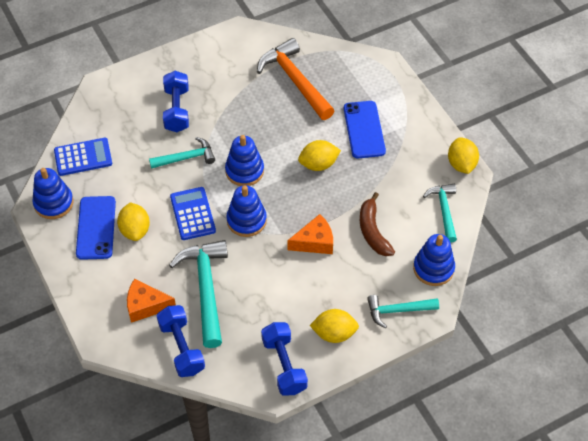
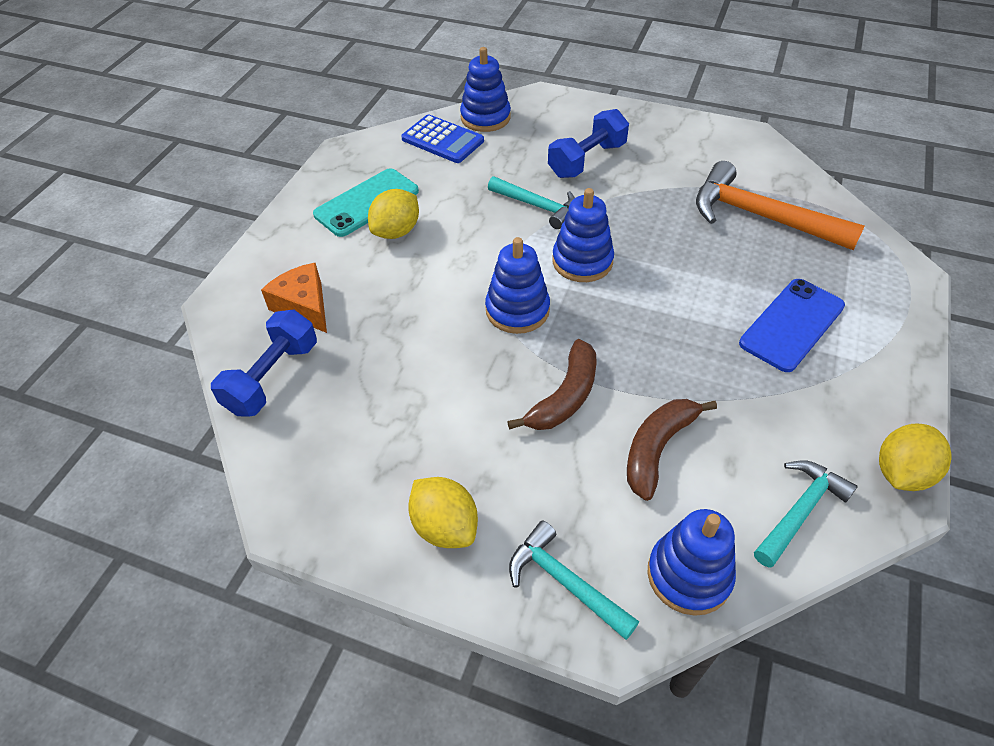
camera: 50 degrees right, 5 degrees down
(53, 203) = (364, 157): blue stacking toy -> blue stacking toy (485, 118)
(96, 228) = (367, 203): blue phone -> turquoise phone
(192, 214) = (471, 260): blue calculator -> none
(205, 289) = (379, 341): turquoise hammer -> none
(284, 365) = (338, 504): blue dumbbell -> none
(294, 80) = (760, 217): orange hammer -> orange hammer turned 75 degrees counterclockwise
(314, 242) = (565, 397): orange cheese -> brown banana
(318, 164) = (681, 318): yellow lemon -> none

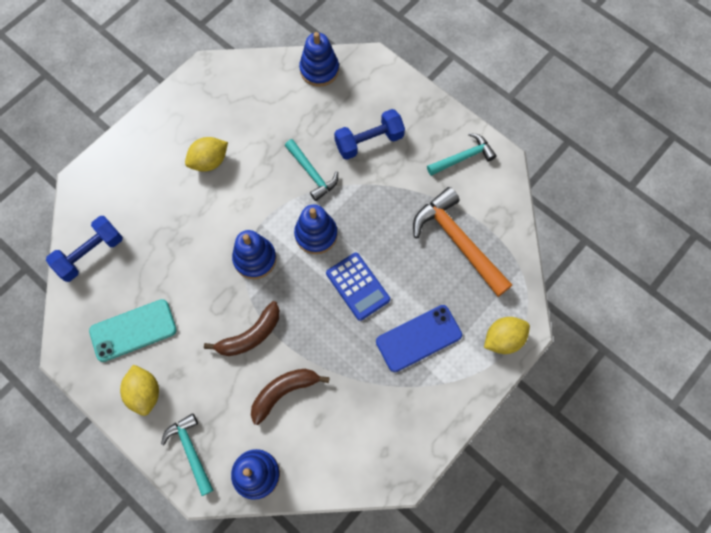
camera: 20 degrees right, 20 degrees up
(304, 306) = (128, 204): orange cheese -> none
(367, 203) = (201, 127): turquoise phone -> turquoise phone (133, 330)
(442, 140) = (278, 83): blue calculator -> blue calculator (357, 286)
(800, 510) = (339, 463): turquoise hammer -> turquoise hammer (463, 157)
(901, 473) = (412, 465): yellow lemon -> yellow lemon (503, 339)

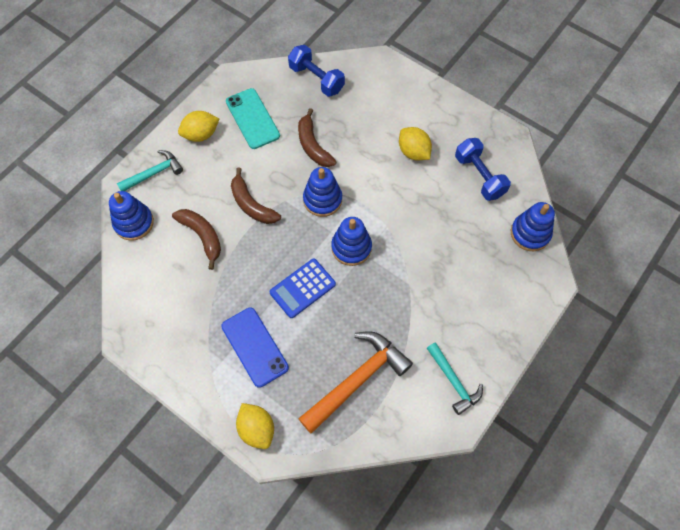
camera: 85 degrees right, 5 degrees down
(183, 264) = (313, 145): none -> brown banana
(312, 173) = (414, 238): turquoise hammer -> none
(369, 141) = (457, 286): blue dumbbell -> blue dumbbell (479, 176)

